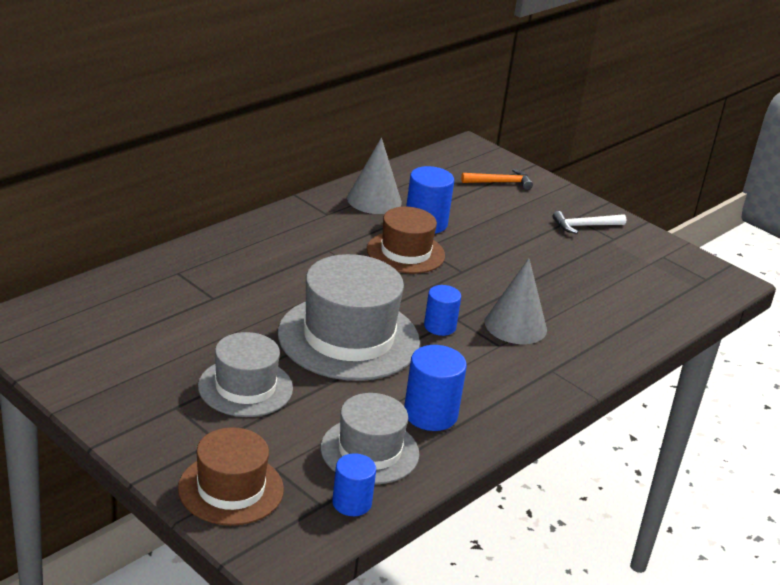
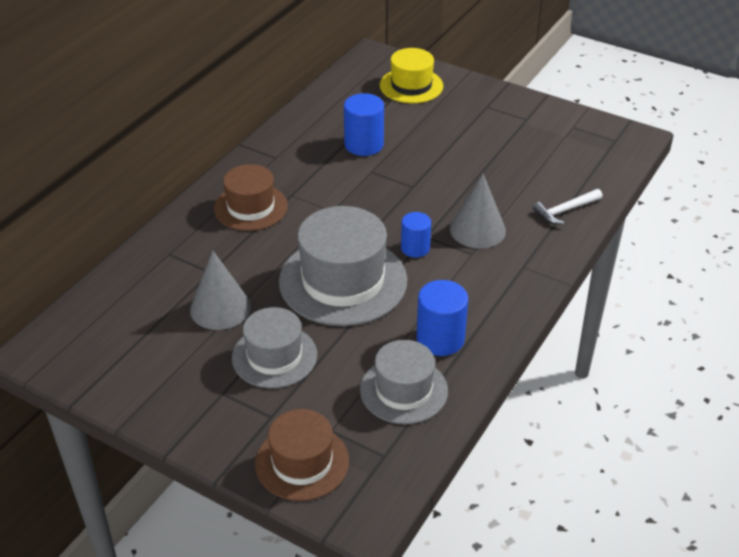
camera: 10 degrees left, 10 degrees up
(351, 503) = (408, 446): blue cylinder -> none
(374, 200) = (310, 132): grey cone -> grey cone (220, 308)
(405, 252) = (358, 180): brown hat -> brown hat (251, 207)
(500, 182) = (411, 86): orange hammer -> yellow hat
(585, 226) = (498, 112): white hammer -> white hammer (565, 210)

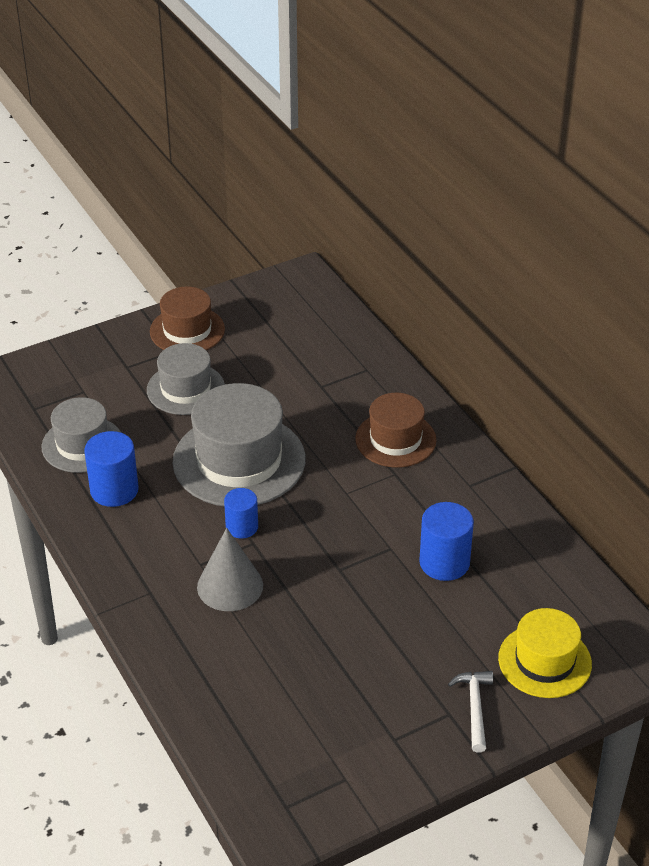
camera: 120 degrees right, 0 degrees up
(220, 308) = (269, 378): grey cone -> none
(302, 462) = (70, 367): brown hat -> brown hat (187, 330)
(565, 210) = (200, 674): white hammer -> white hammer (474, 708)

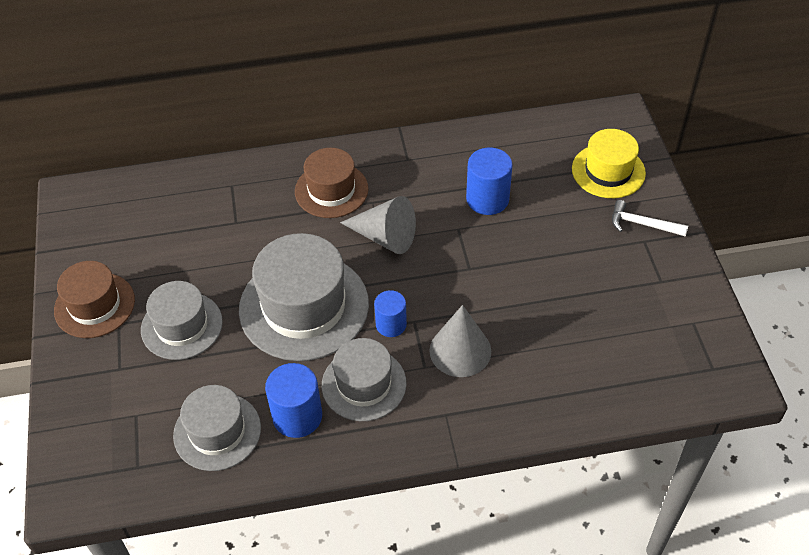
camera: 70 degrees left, 10 degrees up
(164, 525) = (364, 384): none -> grey hat
(352, 495) = (385, 237): none -> grey cone

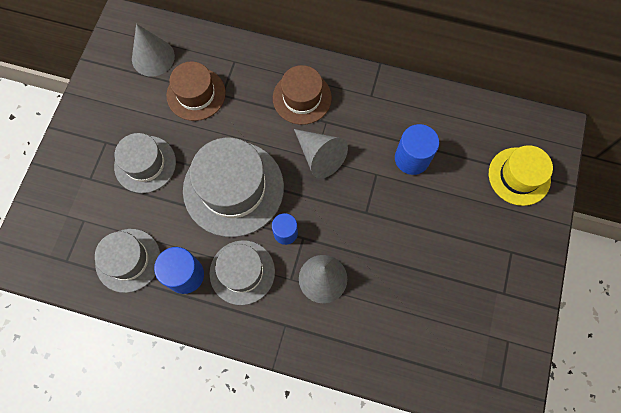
camera: 25 degrees right, 20 degrees up
(94, 305) = (97, 120): brown hat -> brown hat (196, 94)
(130, 217) = (153, 57): none -> grey cone
(642, 224) = (518, 236): white hammer -> none

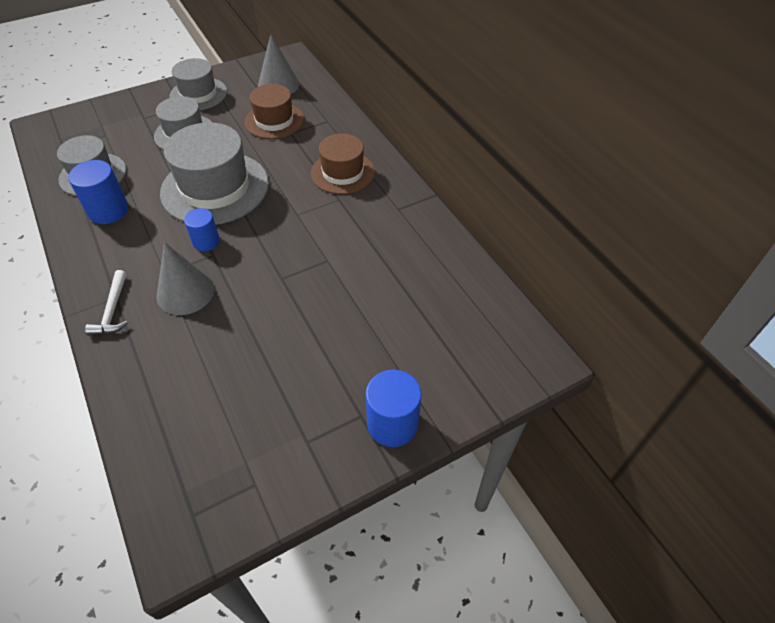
camera: 45 degrees right, 20 degrees down
(242, 272) = (142, 240): grey hat -> grey hat (198, 94)
(296, 334) = (113, 310): none -> white hammer
(319, 156) = (301, 215): grey cone -> none
(412, 158) = (371, 273): blue cylinder -> blue cylinder (392, 424)
(519, 176) = (451, 364): yellow hat -> none

